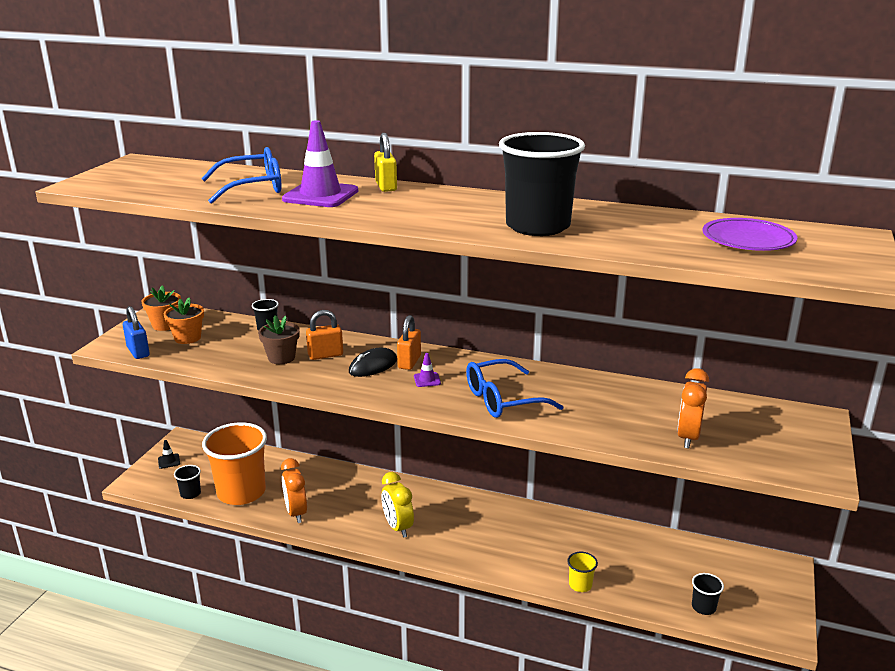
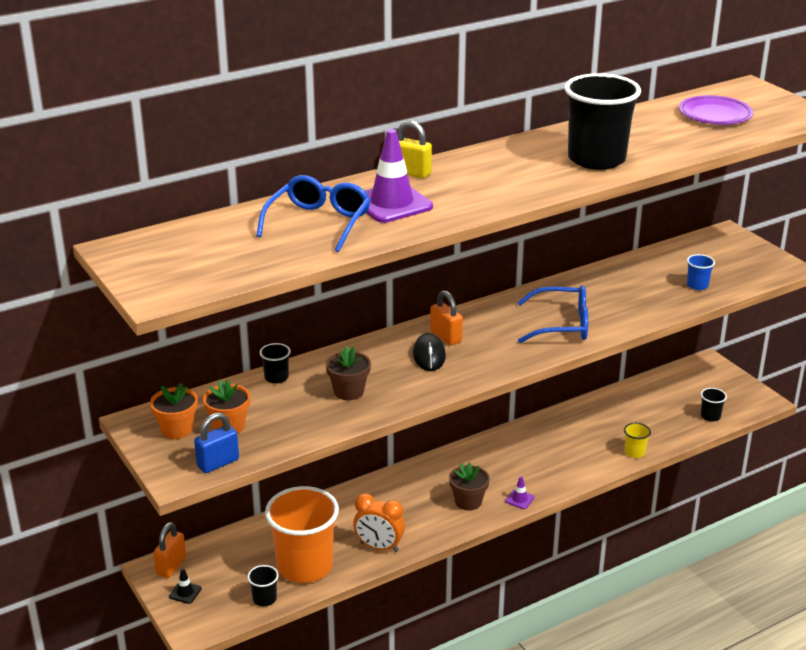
camera: 50 degrees left, 5 degrees up
(138, 352) = (218, 463): blue padlock -> blue padlock turned 45 degrees counterclockwise
(325, 355) = (376, 369): orange padlock -> orange padlock (171, 566)
(397, 527) = (468, 501): yellow clock -> brown flower pot
(427, 380) = (487, 342): purple traffic cone -> purple traffic cone (519, 499)
(503, 399) = (561, 325): blue glasses -> blue glasses turned 105 degrees counterclockwise
(688, 437) = (697, 285): orange clock -> blue cup

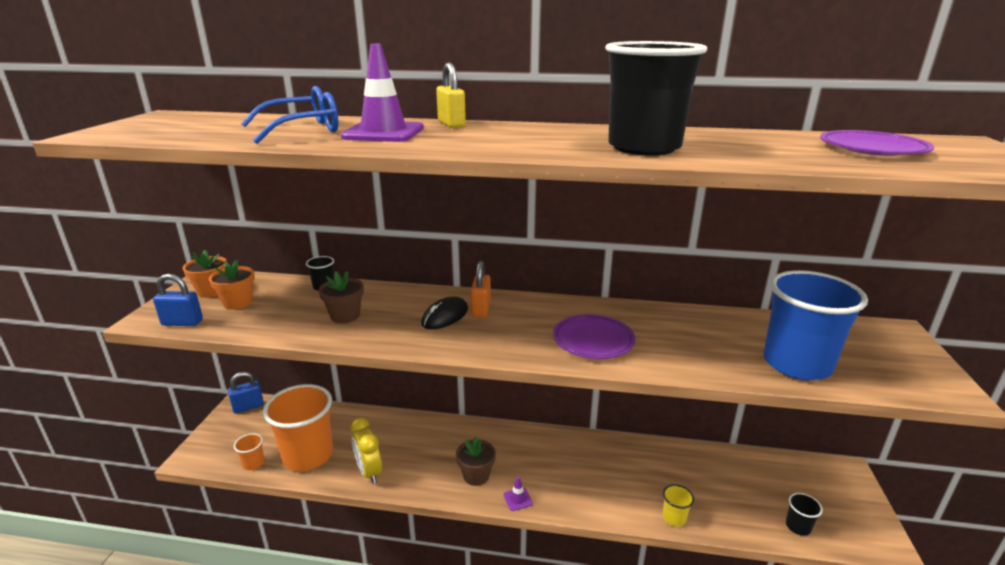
camera: 40 degrees right, 5 degrees down
(171, 566) = (248, 407): orange padlock -> blue padlock
(185, 592) = (227, 429): black traffic cone -> none
(264, 599) = (253, 463): black cup -> orange cup
(379, 547) = (369, 472): orange clock -> yellow clock
(561, 325) = (593, 340): blue glasses -> purple plate
(697, 285) = (797, 364): blue cup -> blue cup, size x2.40

